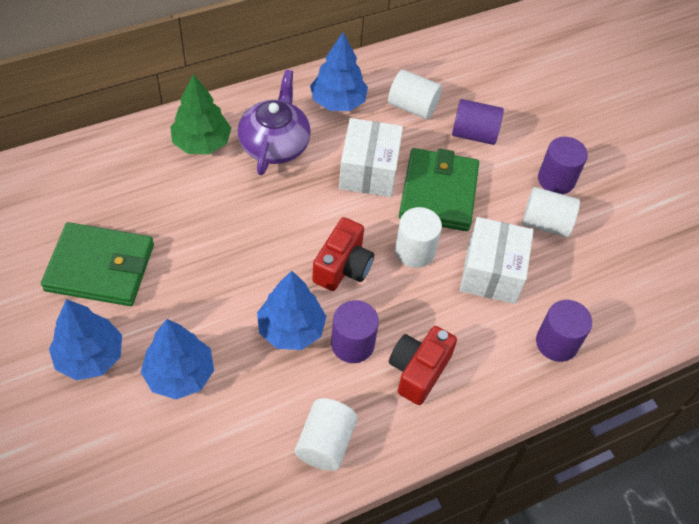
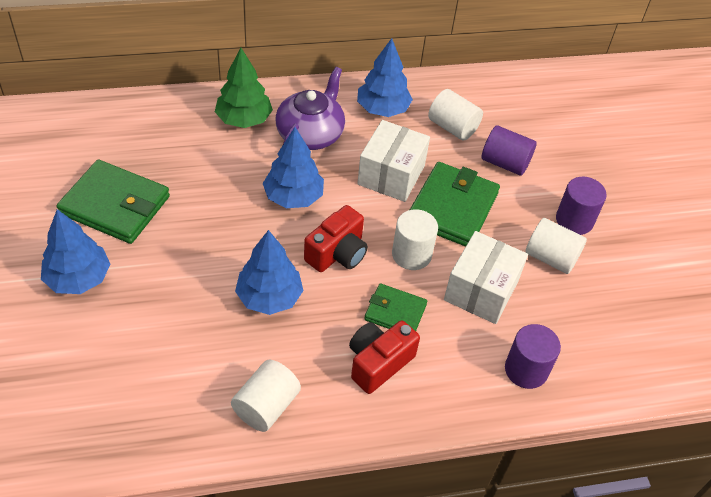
camera: 15 degrees right, 5 degrees down
(180, 374) = (153, 312): blue tree -> blue tree (293, 197)
(352, 344) = (323, 324): purple cylinder -> none
(418, 315) = (395, 312): none -> green wallet

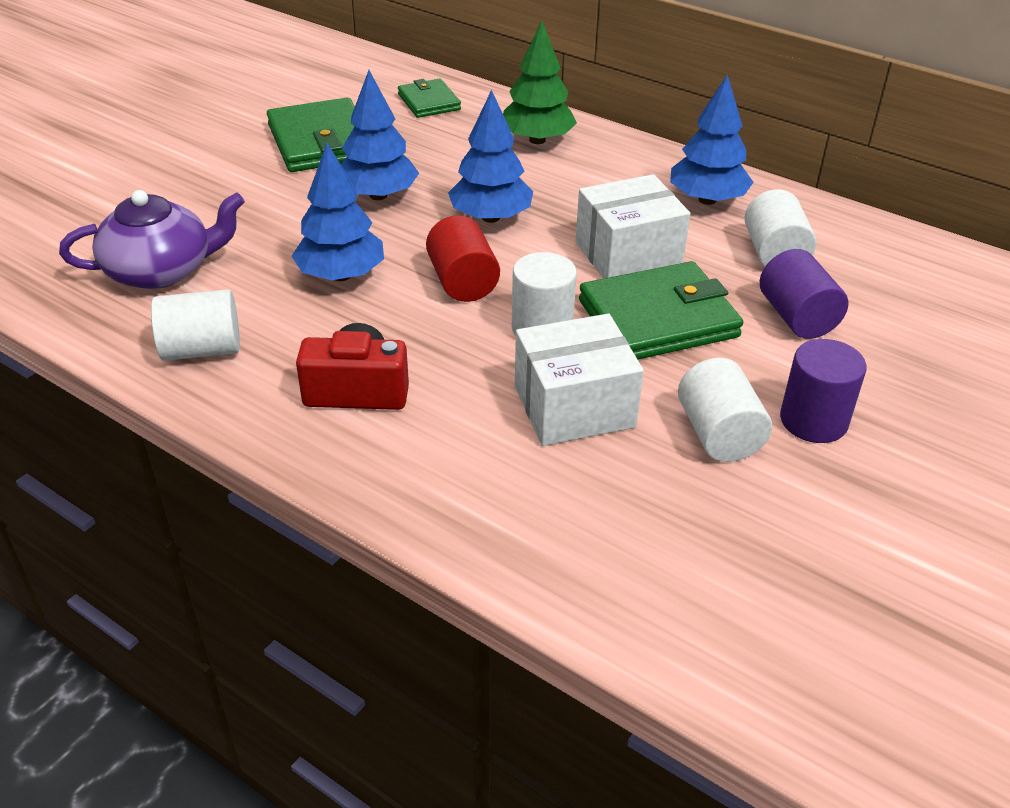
camera: 50 degrees right, 10 degrees down
(78, 278) = (212, 172): blue tree -> blue tree (378, 195)
(310, 133) = (590, 181): purple teapot -> purple teapot (161, 270)
(337, 253) = (462, 282): red camera -> red cylinder
(395, 312) = (444, 363): green wallet -> green wallet (429, 102)
(526, 370) = (510, 511): purple cylinder -> none

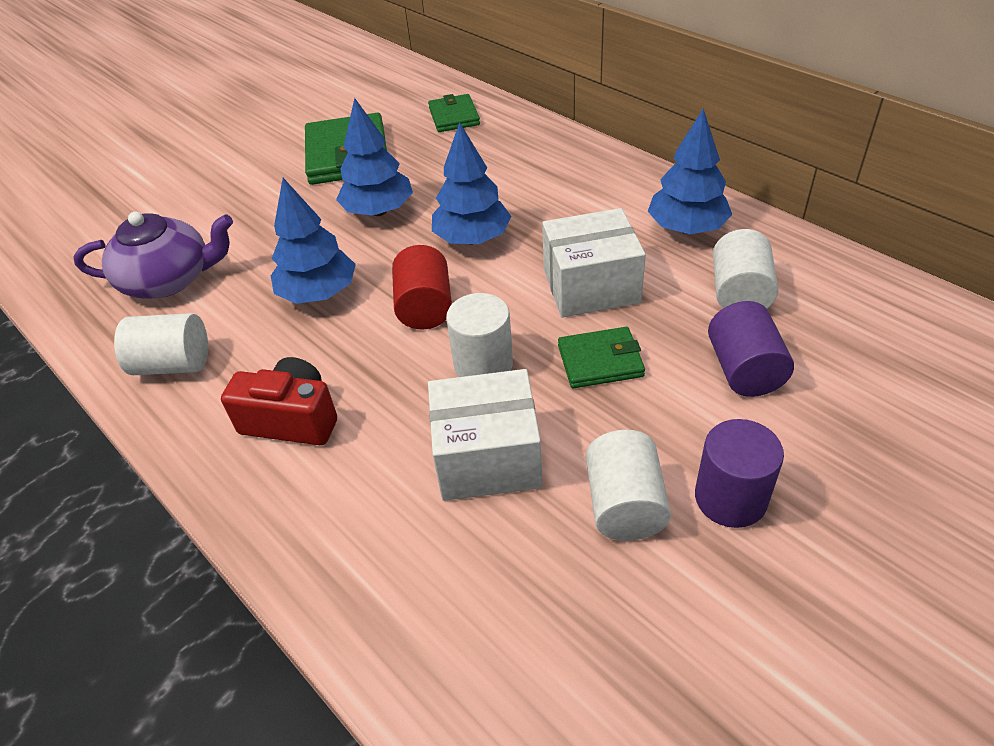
camera: 15 degrees right, 5 degrees up
(537, 140) = (540, 158): green tree -> none
(658, 318) = (600, 361): green wallet -> green wallet, size x0.57

